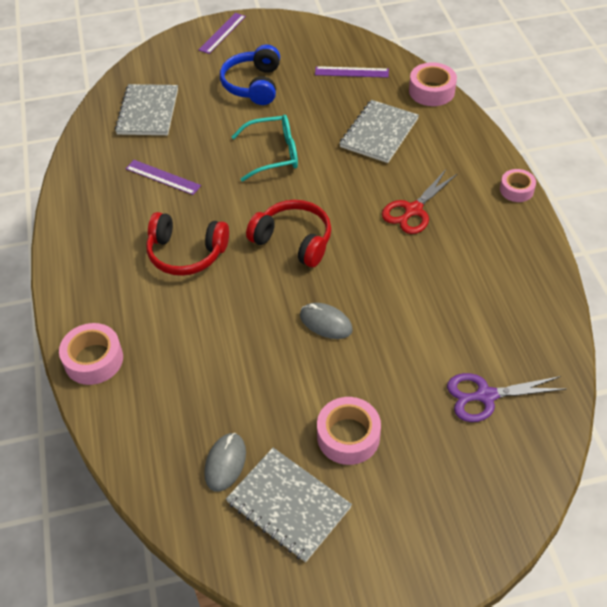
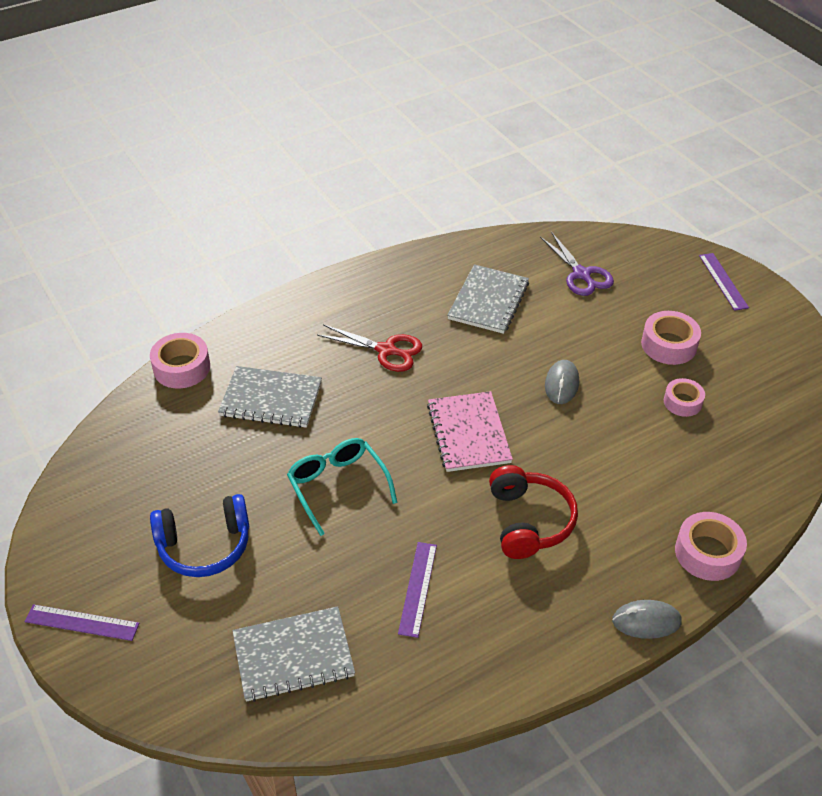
camera: 110 degrees left, 5 degrees down
(225, 463) = (744, 414): grey mouse -> grey mouse (646, 621)
(288, 505) = (751, 366): grey notebook -> grey notebook (488, 301)
(293, 240) = (469, 433): red headphones -> pink notebook
(351, 72) = (157, 448): purple ruler -> purple ruler (723, 281)
(516, 190) = (329, 284): pink tape -> pink tape (682, 402)

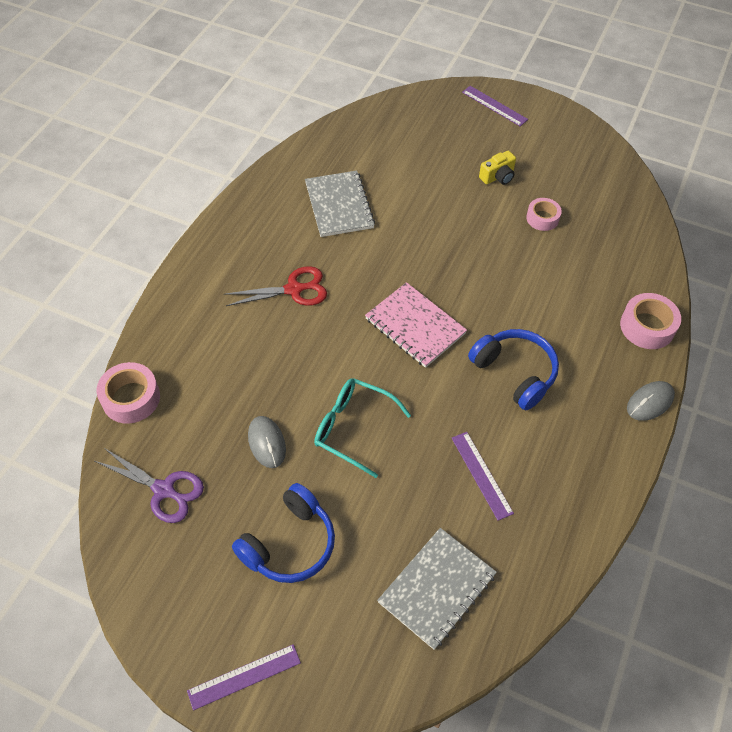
camera: 35 degrees left, 10 degrees up
(271, 399) = (234, 383): grey notebook -> none
(529, 521) = (515, 373): red headphones -> blue headphones
(561, 384) = (449, 248): grey mouse -> grey mouse (267, 443)
(581, 274) = (390, 148): purple scissors -> purple scissors (163, 490)
(669, 345) = (498, 176): pink tape -> yellow camera

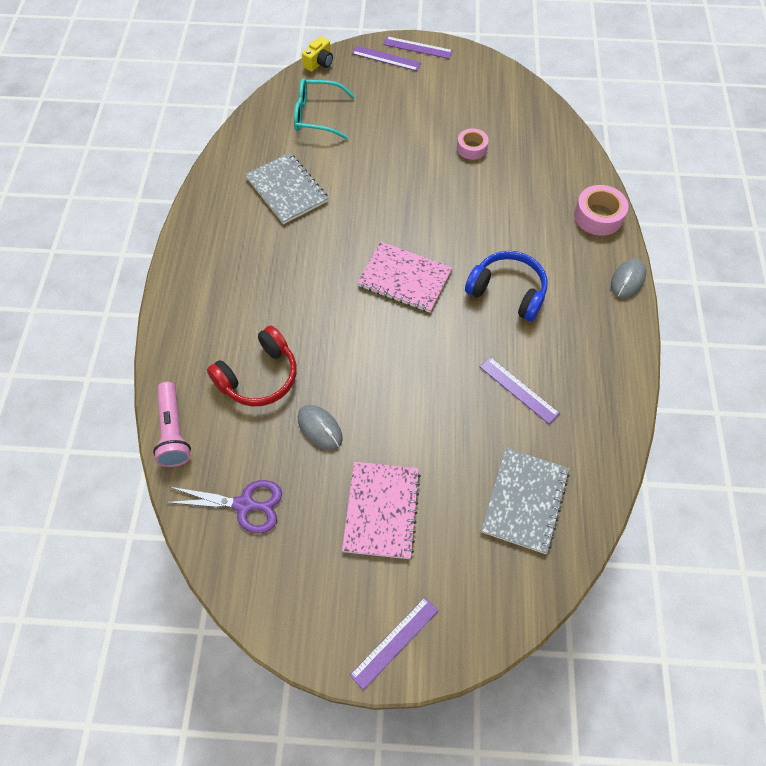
camera: 20 degrees left, 5 degrees up
(131, 398) = (173, 431): pink tape -> pink flashlight
(232, 374) = (259, 377): none -> red headphones
(289, 544) = (381, 510): blue headphones -> pink notebook
(293, 289) = (280, 280): red scissors -> none
(352, 428) = (390, 388): turquoise glasses -> turquoise glasses (316, 116)
(498, 176) = (417, 122): yellow camera -> yellow camera (319, 63)
(531, 104) = (417, 48): none -> purple ruler

